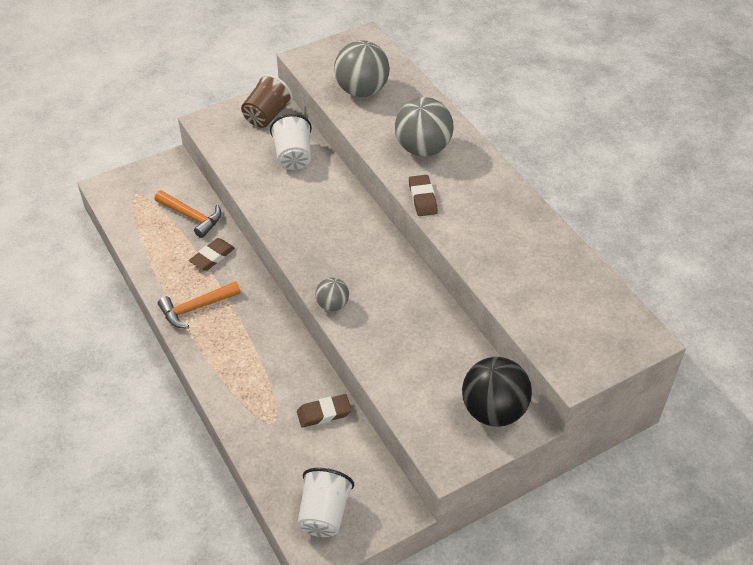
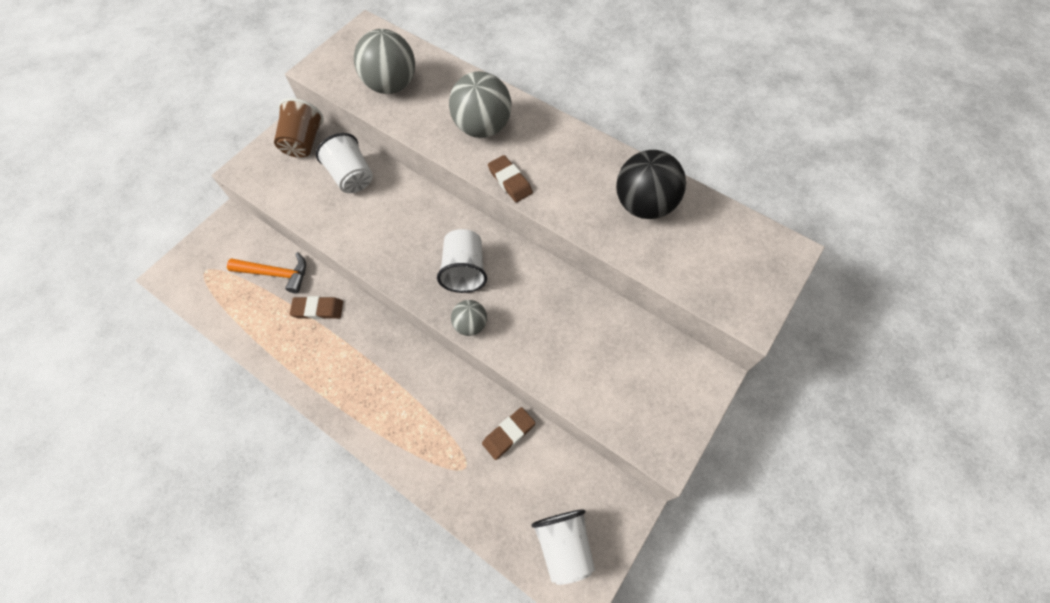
camera: 25 degrees left, 15 degrees up
(195, 308) = (328, 373): orange hammer -> none
(212, 257) = (318, 309): brown eraser -> brown eraser turned 75 degrees clockwise
(350, 262) = (464, 270): none -> white cup
(493, 411) = (677, 375): black ball -> black ball (643, 205)

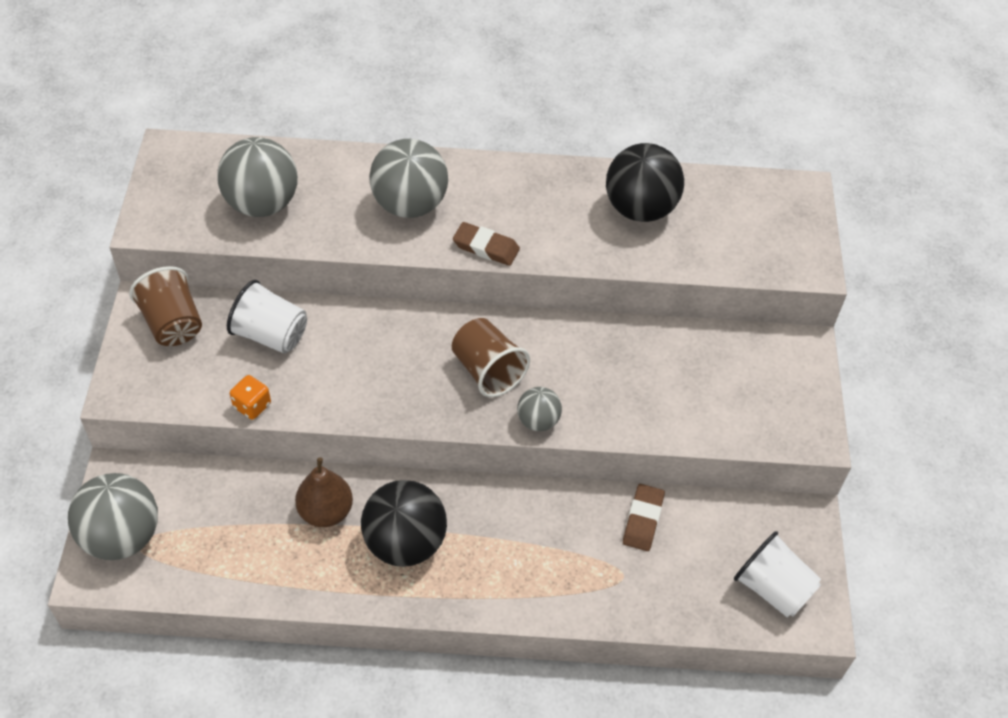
camera: 35 degrees left, 10 degrees down
(201, 261) = (122, 536): none -> grey ball
(276, 274) = (238, 500): orange hammer -> none
(305, 217) = (252, 405): none -> orange dice
(318, 309) = (326, 511): brown eraser -> brown pear
(347, 358) = (405, 543): none -> black ball
(464, 270) = (487, 371): white cup -> brown cup

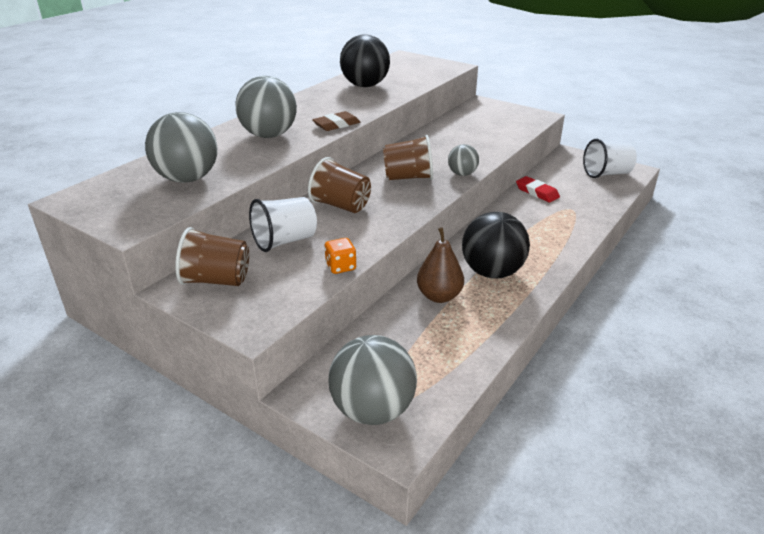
camera: 55 degrees left, 20 degrees down
(374, 342) = (341, 206): none -> brown cup
(643, 520) = (537, 192): brown eraser -> red eraser

